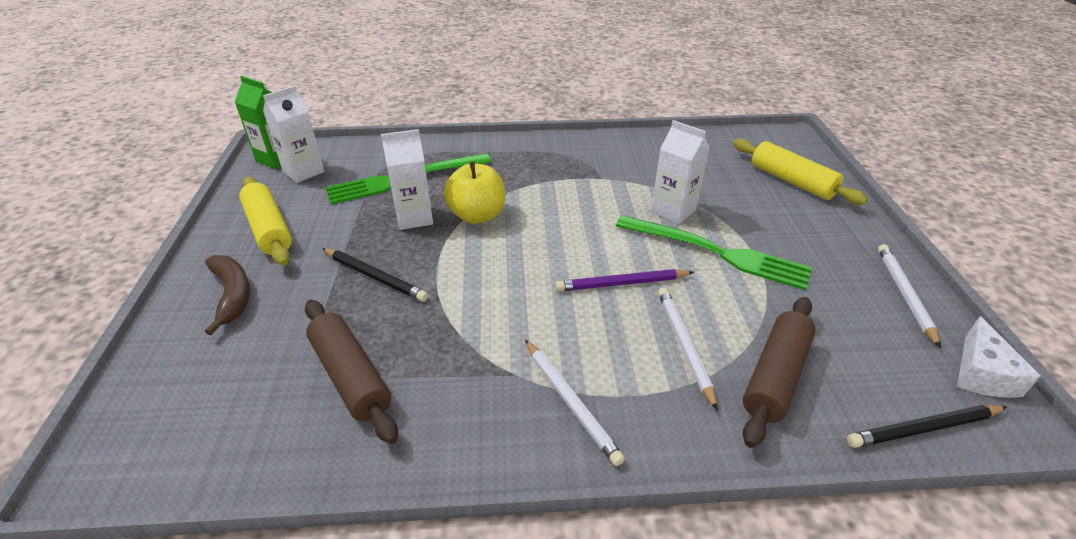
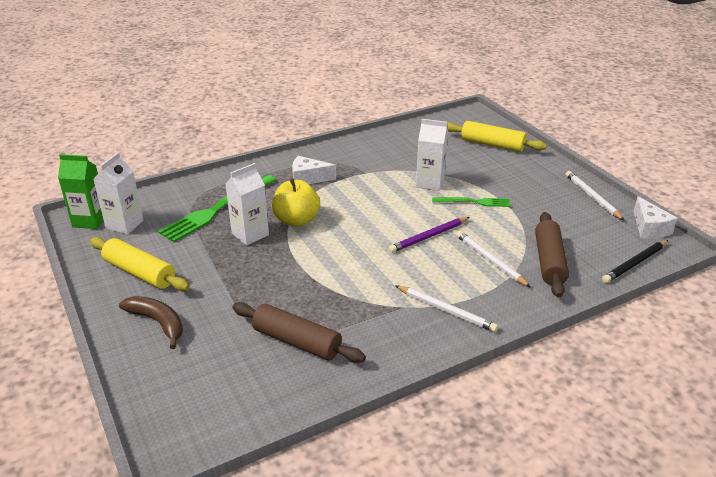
camera: 25 degrees left, 5 degrees down
(375, 277) = (257, 280): black pencil -> none
(529, 169) = (308, 178): none -> white cheese
(717, 252) = (474, 202): green fork -> green fork, size x0.57

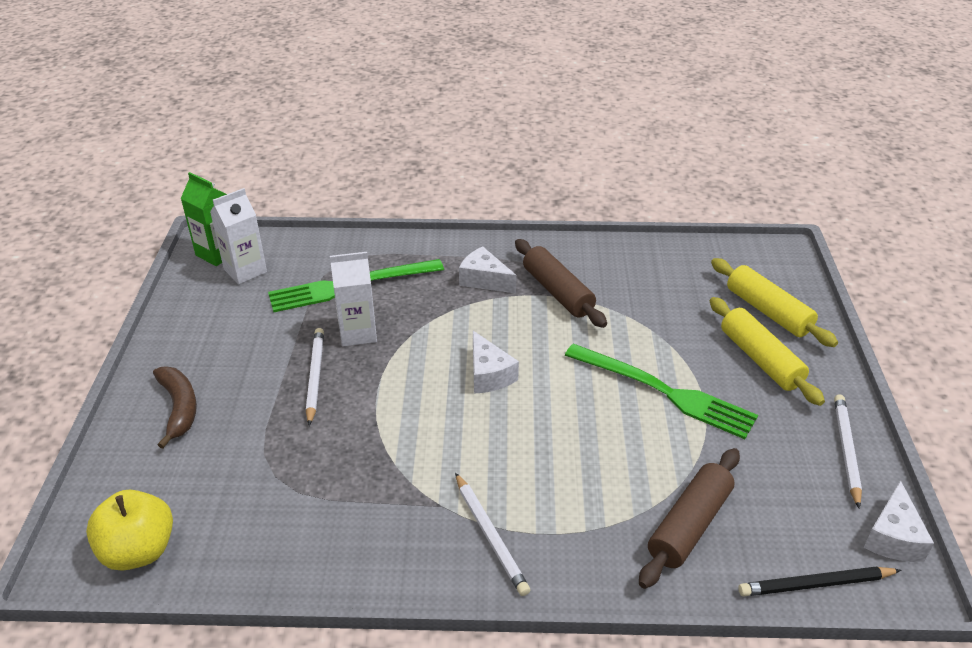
camera: 30 degrees right, 5 degrees up
(140, 273) = (211, 338): yellow rolling pin -> yellow rolling pin (760, 359)
(296, 220) = (423, 334): yellow apple -> yellow apple (139, 551)
(297, 341) = (290, 497): brown rolling pin -> brown rolling pin (557, 292)
(362, 228) = (489, 374): none -> white cheese
(428, 237) = (559, 420): purple pencil -> none
(430, 183) = (629, 341): white carton -> none
(474, 202) = (664, 392): green fork -> green fork, size x1.76
(490, 260) = (608, 488): white pencil -> white pencil (315, 376)

